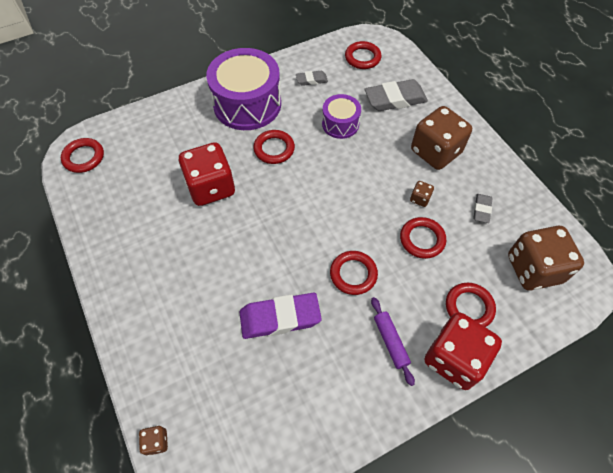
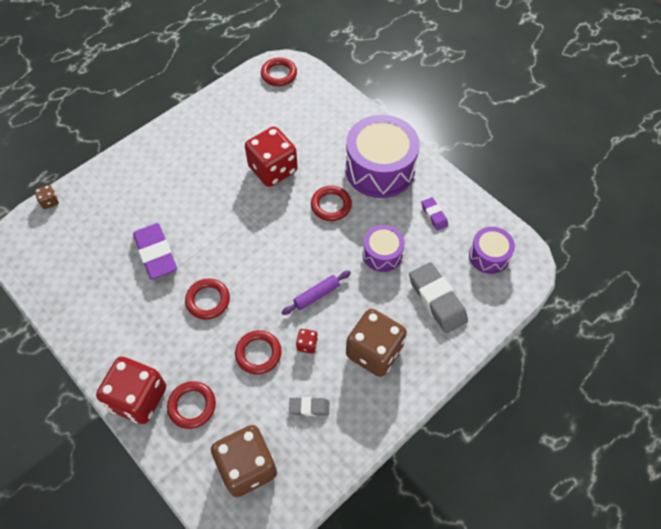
camera: 75 degrees right, 0 degrees up
(311, 80) = (434, 215): grey eraser -> purple eraser
(362, 58) = (488, 256): red ring -> purple drum
(390, 342) = (147, 342): purple rolling pin -> purple rolling pin (316, 295)
(420, 199) = (307, 344): brown dice -> red dice

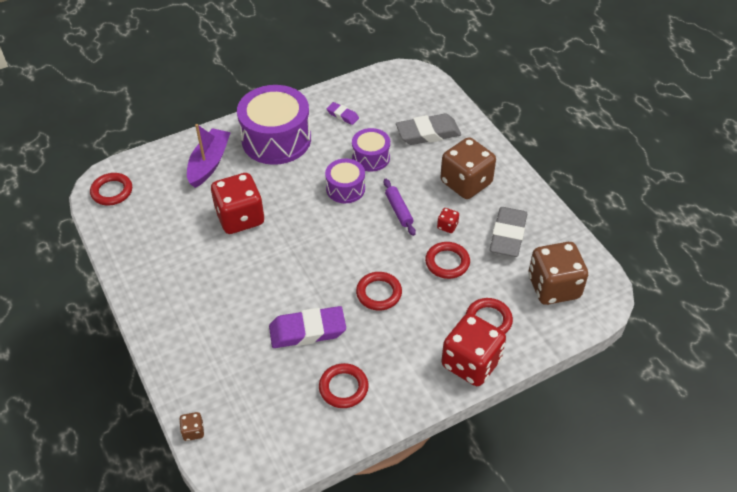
camera: 75 degrees left, 10 degrees down
(309, 407) = (508, 235): grey eraser -> grey eraser, size x1.92
(331, 205) = (303, 182): red ring -> red ring (343, 388)
(332, 128) = (209, 163): none -> purple boat
(434, 215) = (342, 115): purple eraser -> purple eraser turned 45 degrees clockwise
(488, 256) = (396, 93): purple drum -> purple drum (345, 188)

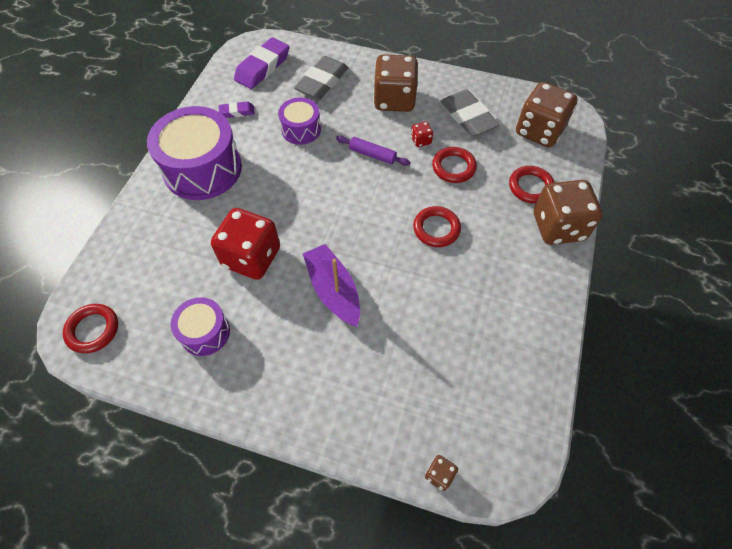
camera: 45 degrees left, 10 degrees up
(209, 163) = (164, 232): purple boat -> purple boat (333, 290)
(307, 331) = (422, 303): purple eraser -> purple eraser (262, 67)
(343, 388) = (503, 324): red ring -> none
(345, 188) = (311, 168): purple drum -> purple drum (205, 332)
(471, 363) = (558, 227): red dice -> brown dice

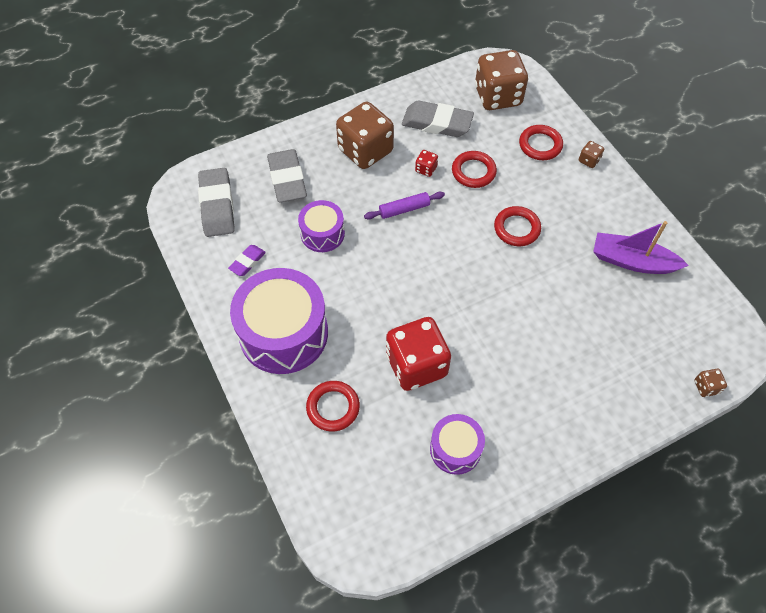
camera: 45 degrees left, 0 degrees up
(93, 330) = (369, 531): red ring -> red ring (333, 407)
(262, 67) = (217, 206): purple eraser -> grey eraser
(333, 290) = (504, 334): purple boat -> purple boat (632, 261)
(558, 227) = (589, 160): brown dice -> brown dice, size x0.41

